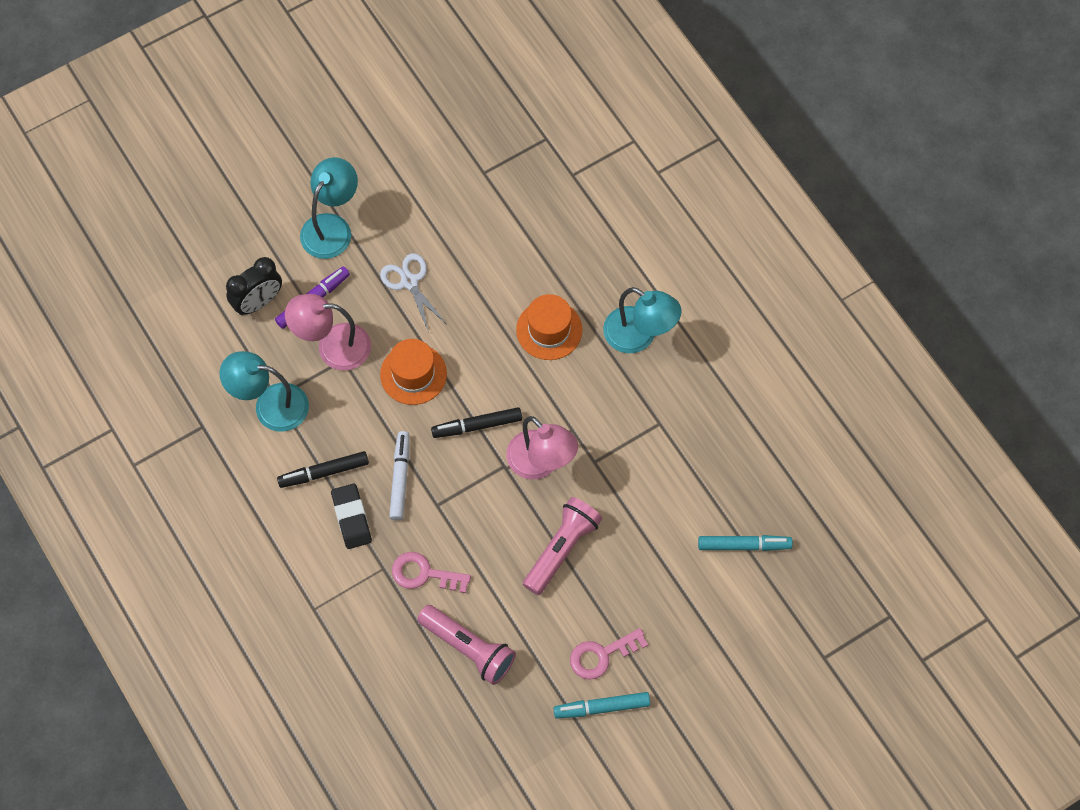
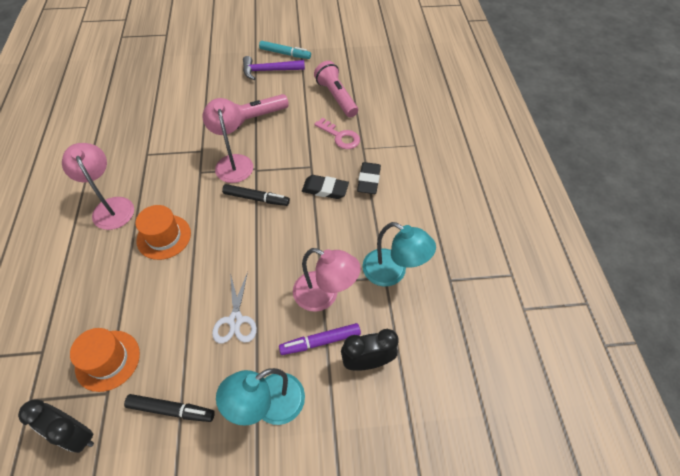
camera: 155 degrees left, 10 degrees down
(324, 472) = (374, 213): black marker -> black marker (171, 410)
(400, 478) = (325, 189): white marker -> black eraser
(413, 374) = (277, 249): orange hat -> orange hat (108, 360)
(484, 135) = (76, 434): none -> black clock
(601, 655) = (269, 71): pink key -> purple hammer
(639, 336) = (111, 206): turquoise lamp -> pink lamp
(744, 545) = (159, 84): turquoise marker -> none

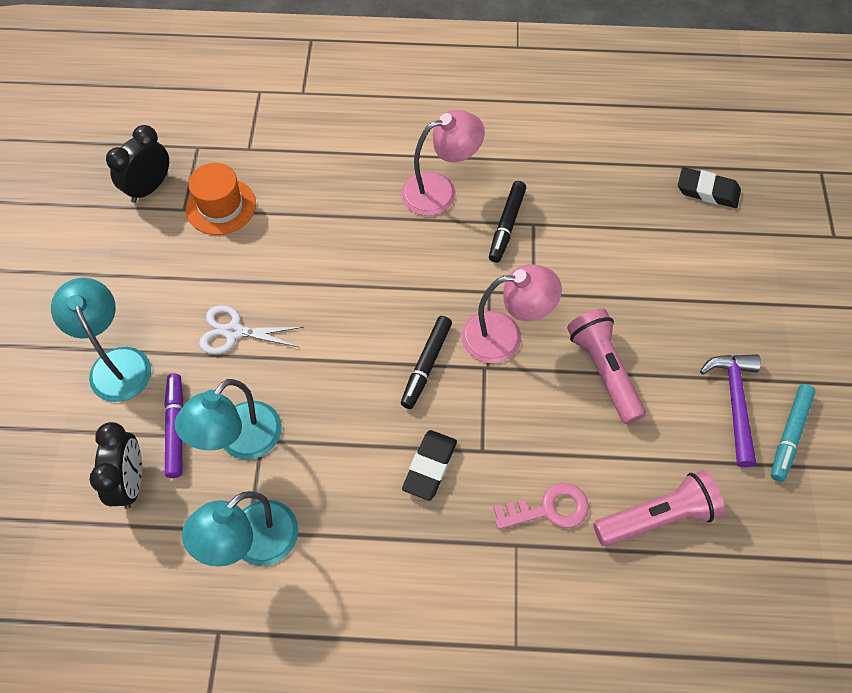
camera: 100 degrees right, 5 degrees up
(164, 237) = (378, 251): orange hat -> none
(171, 410) = (145, 267): black marker -> black marker (506, 225)
(324, 295) = (240, 441): pink lamp -> turquoise lamp
(340, 136) = (549, 509): pink key -> pink key turned 150 degrees counterclockwise
(368, 180) = (439, 541): black eraser -> black eraser (707, 191)

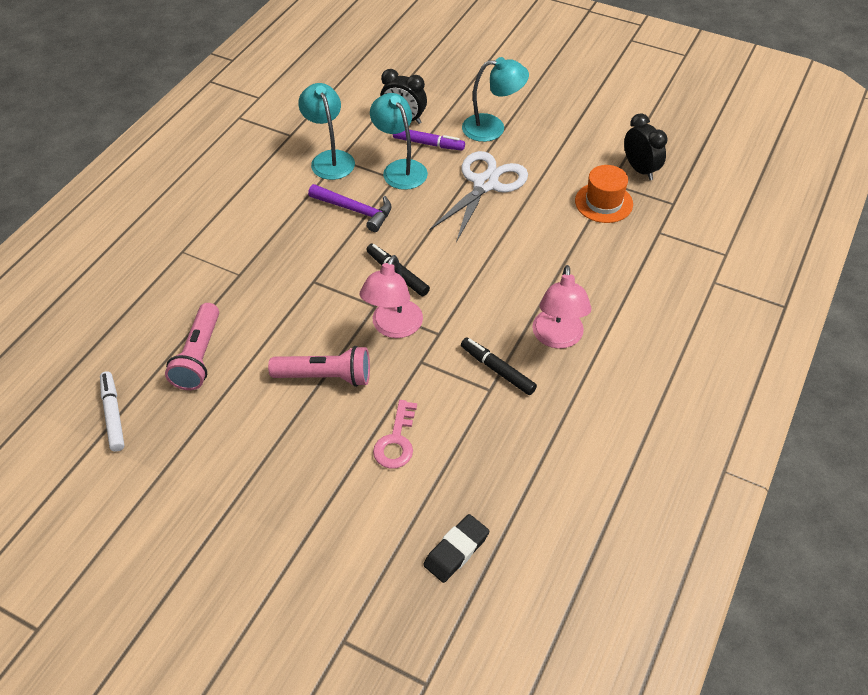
camera: 115 degrees right, 10 degrees down
(234, 332) = (485, 184): white scissors -> white scissors, size x1.66
(429, 467) = (321, 250): black eraser -> none
(549, 509) = (249, 300): pink key -> pink key (396, 441)
(734, 402) = (243, 451): purple hammer -> purple hammer (355, 210)
(784, 563) = (113, 414): none -> white marker
(789, 435) = (192, 474): turquoise marker -> none

